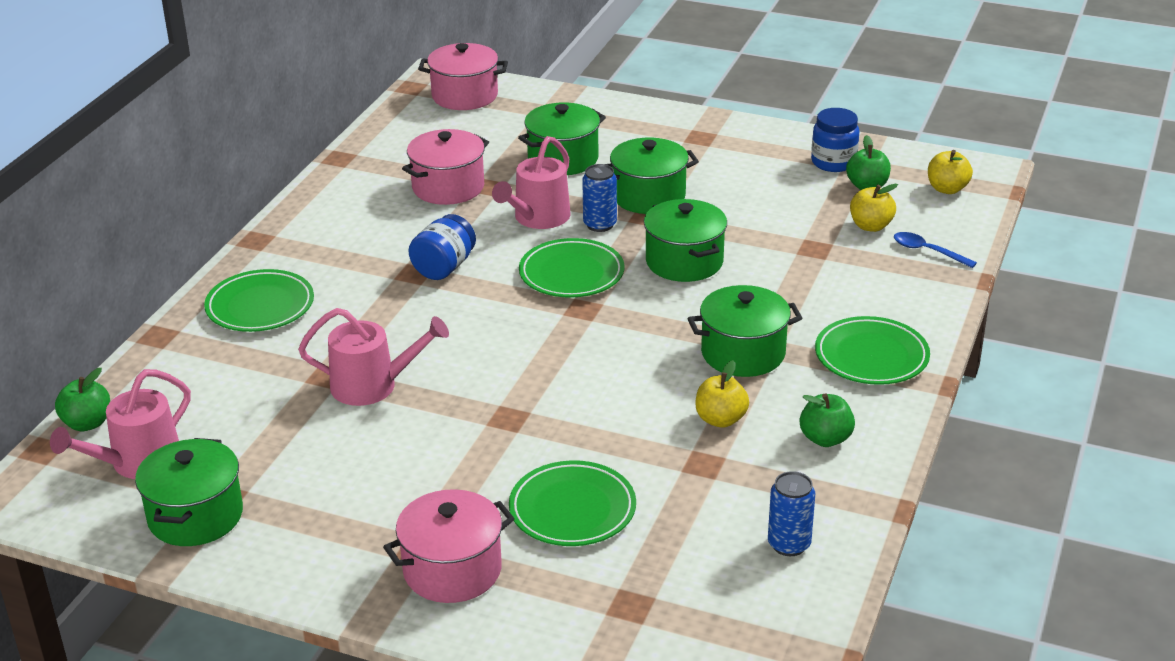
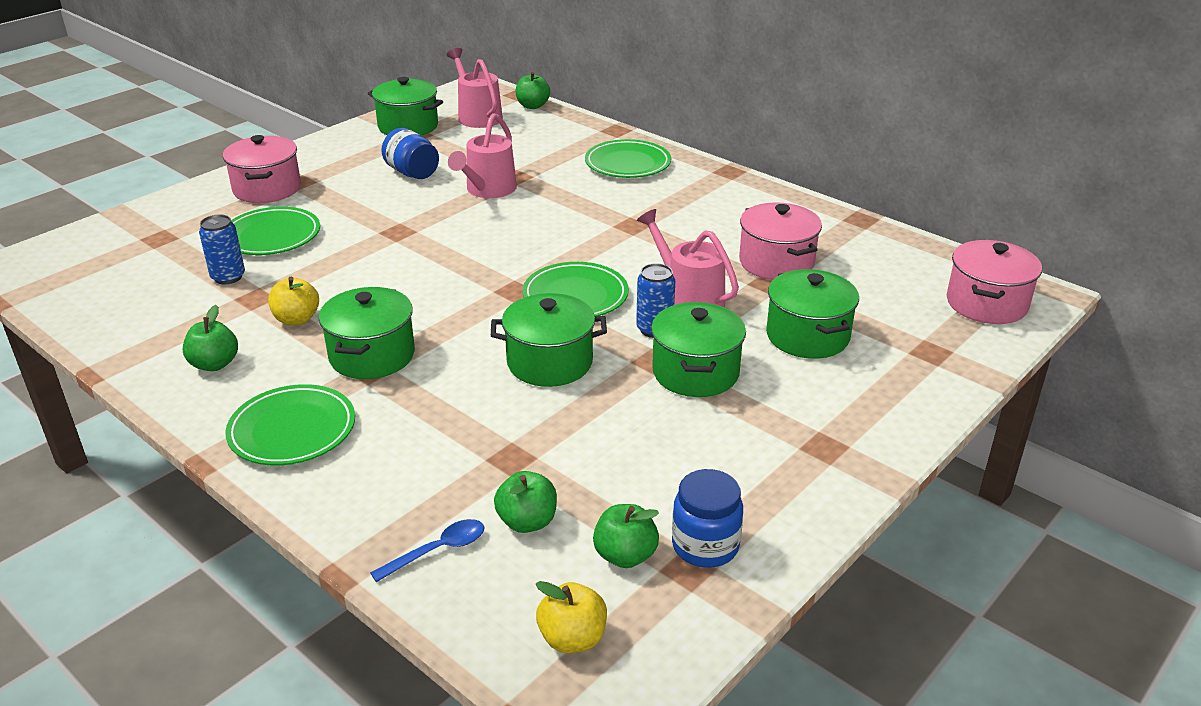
camera: 110 degrees right, 0 degrees up
(444, 267) = (631, 239): blue jar -> blue jar (412, 173)
(789, 544) = (128, 311): blue can -> blue can (228, 277)
(870, 226) = (527, 522): yellow apple -> green apple

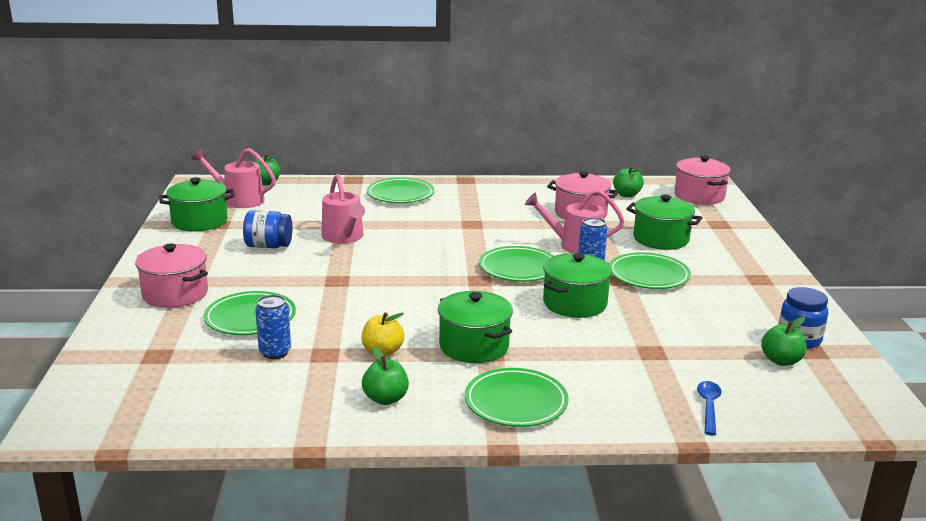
camera: 45 degrees left, 10 degrees down
(527, 522) = (717, 372): green apple -> green apple (627, 195)
(572, 638) = (830, 402): yellow apple -> none
(695, 372) = (648, 275): green pot -> green plate

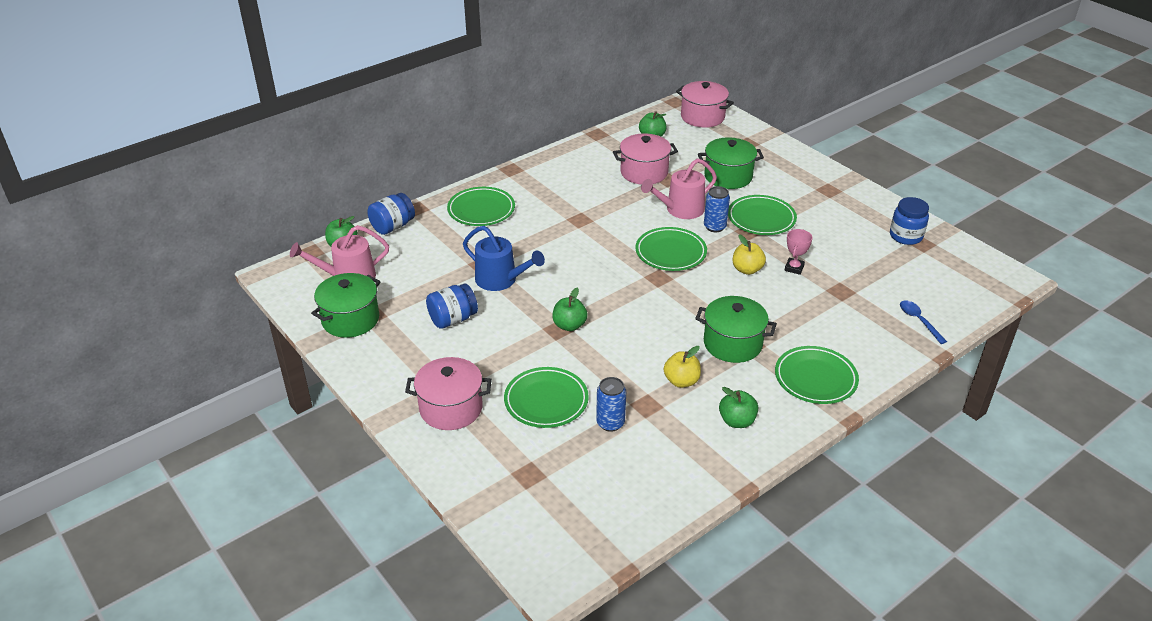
camera: 35 degrees left, 15 degrees up
(318, 184) = (392, 226): none -> blue jar
(344, 237) = (500, 280): pink watering can -> blue watering can
(575, 303) = (747, 269): green pot -> yellow apple
(626, 319) = (794, 268): none -> pink trophy
(781, 360) = (915, 260): green apple -> green apple (569, 325)

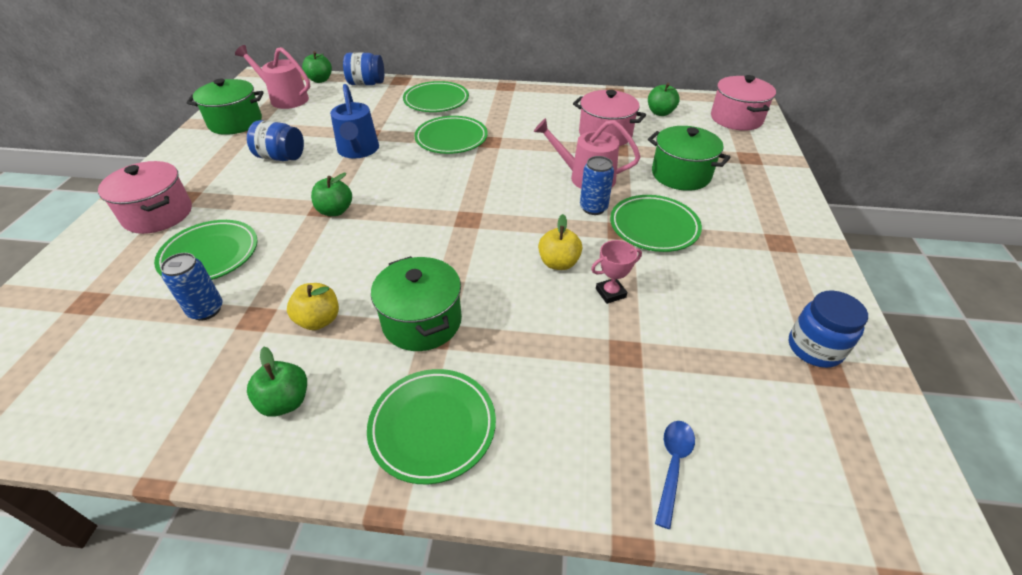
camera: 45 degrees right, 5 degrees up
(670, 252) = (515, 205): green plate -> green plate (451, 139)

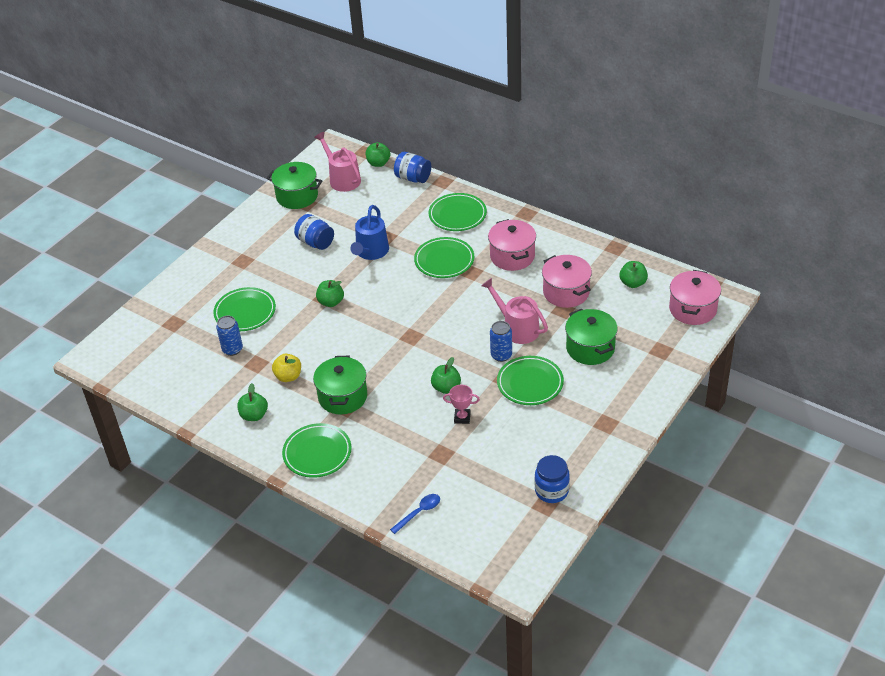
camera: 30 degrees right, 0 degrees up
(158, 214) = (224, 270): pink pot -> pink pot (512, 256)
(558, 263) = (446, 387): yellow apple -> green apple

